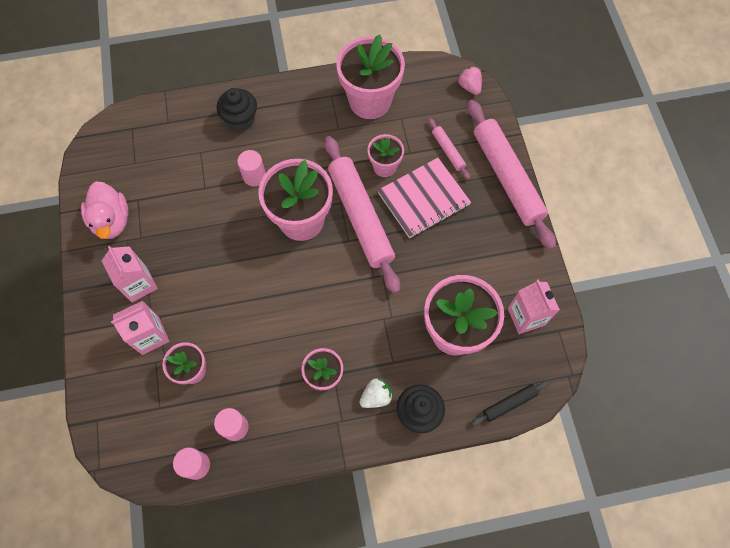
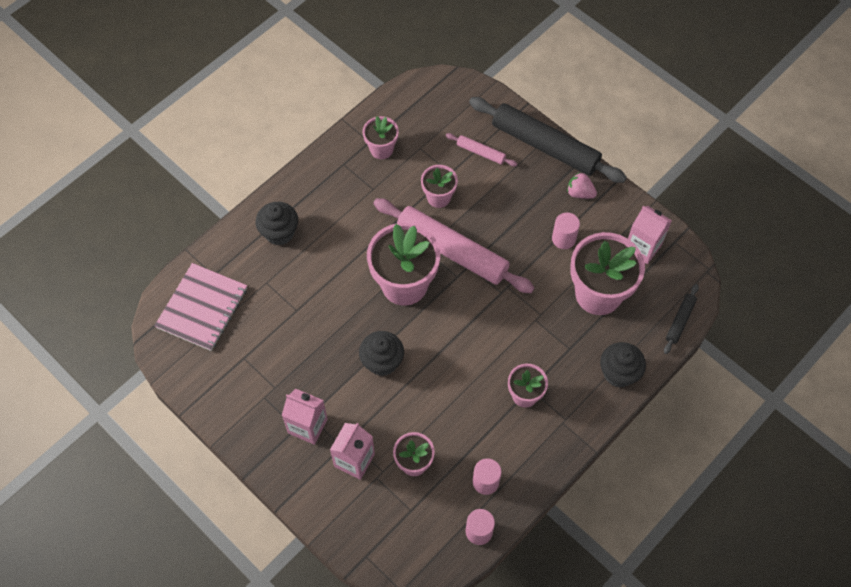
camera: 35 degrees left, 5 degrees down
(112, 221) = (236, 390): pink duck -> none
(234, 271) = (382, 362): none -> black cupcake
(254, 176) = (333, 273): pink cylinder -> pink cylinder (563, 239)
(370, 101) = (381, 149): pink flower pot -> pink flower pot, size x0.53
(376, 396) = (577, 383): white strawberry -> none
(423, 199) = (492, 204): pink notebook -> pink notebook (202, 308)
(469, 87) = (456, 87): pink strawberry -> pink strawberry (580, 193)
(507, 177) = (545, 146): pink rolling pin -> black rolling pin

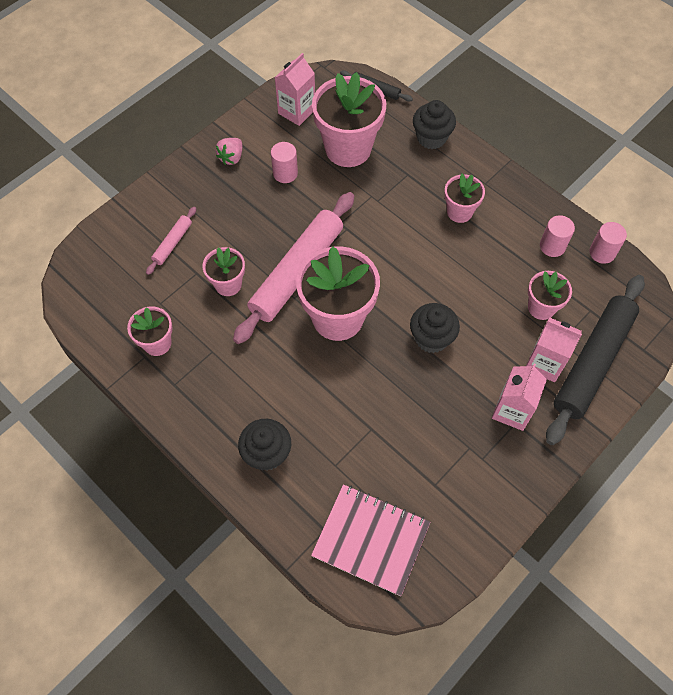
camera: 90 degrees left, 0 degrees up
(545, 146) = (170, 184): black rolling pin -> black rolling pin (592, 362)

